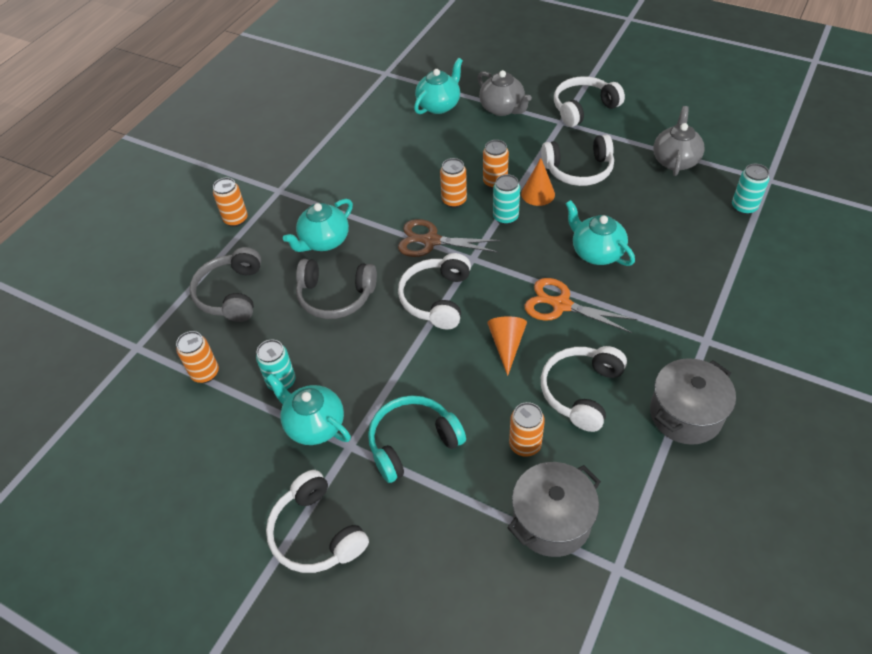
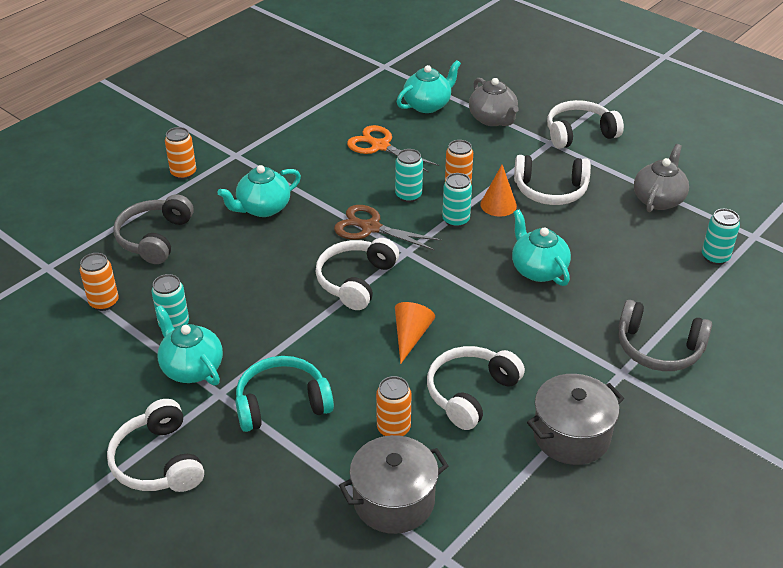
camera: 10 degrees right, 10 degrees down
(335, 296) = (255, 259): grey headphones -> grey headphones (658, 348)
(454, 201) = (408, 195): orange can -> turquoise can
(561, 305) = (481, 311): orange scissors -> orange scissors (380, 146)

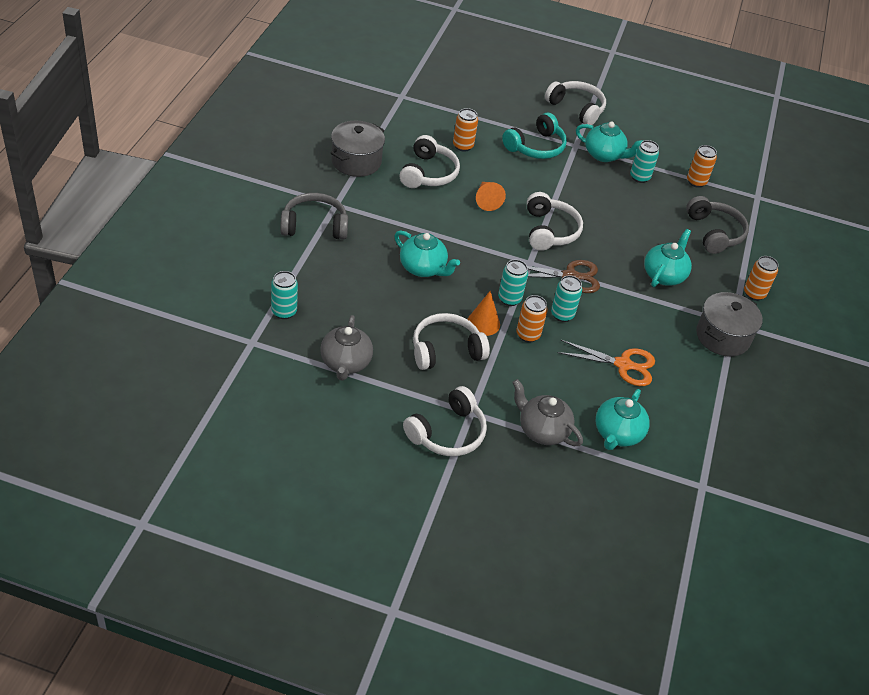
camera: 150 degrees right, 5 degrees up
(394, 501) = (441, 113): grey pot -> grey pot (722, 337)

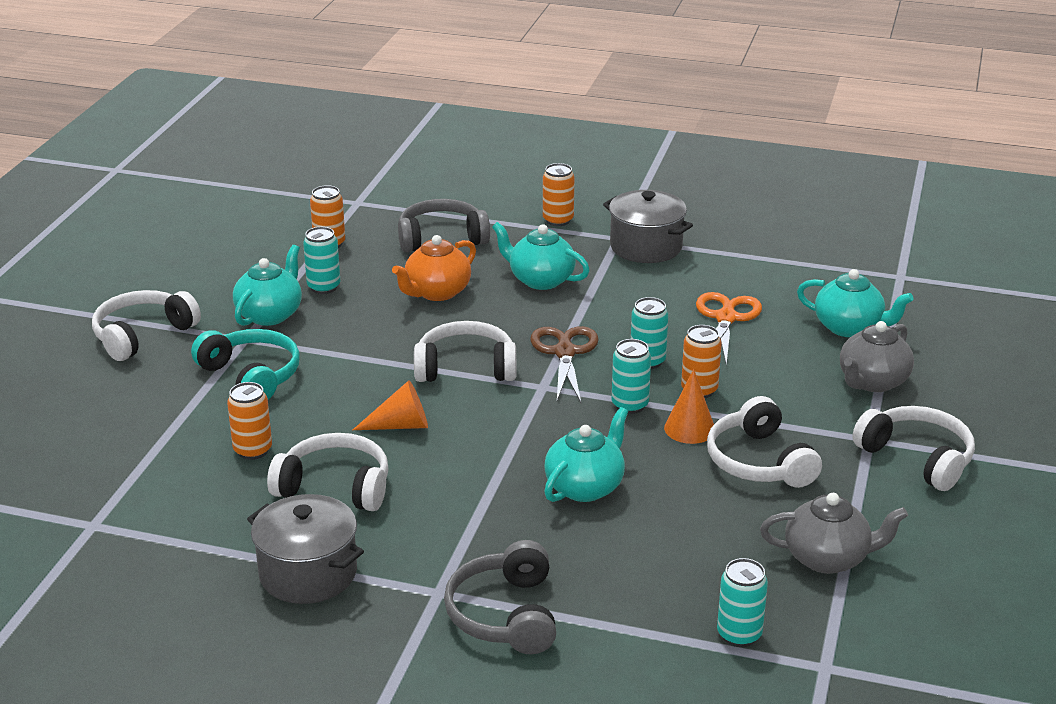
camera: 85 degrees left, 15 degrees down
(640, 225) = (436, 292): none -> orange teapot

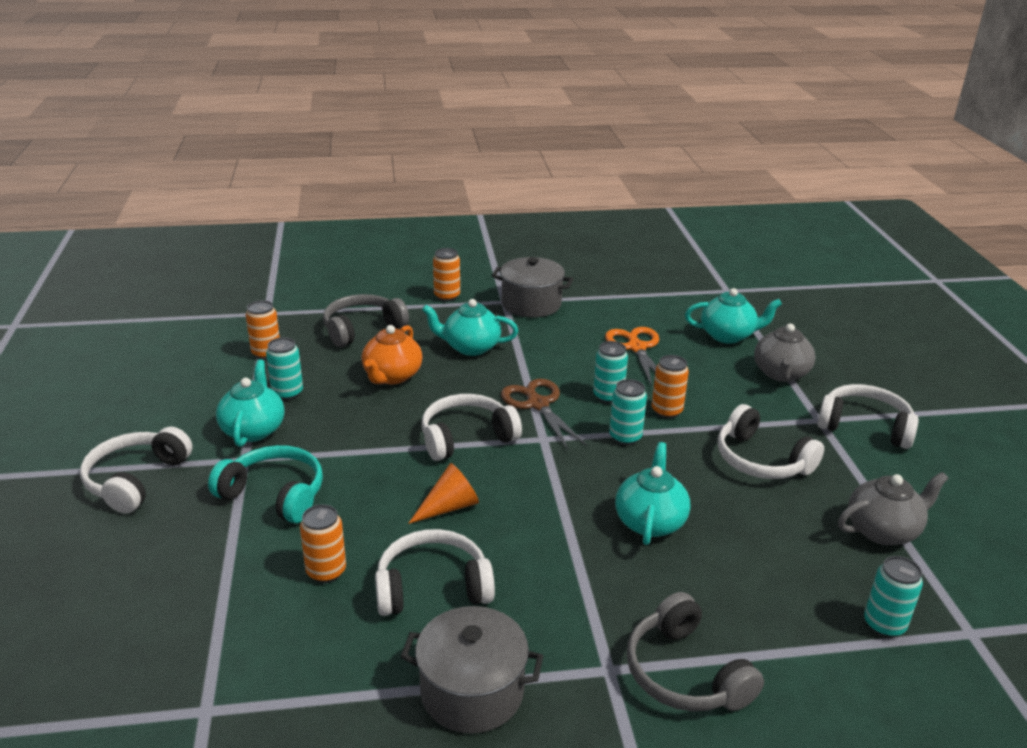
camera: 25 degrees left, 0 degrees up
(689, 428) = (686, 445): orange cone -> none

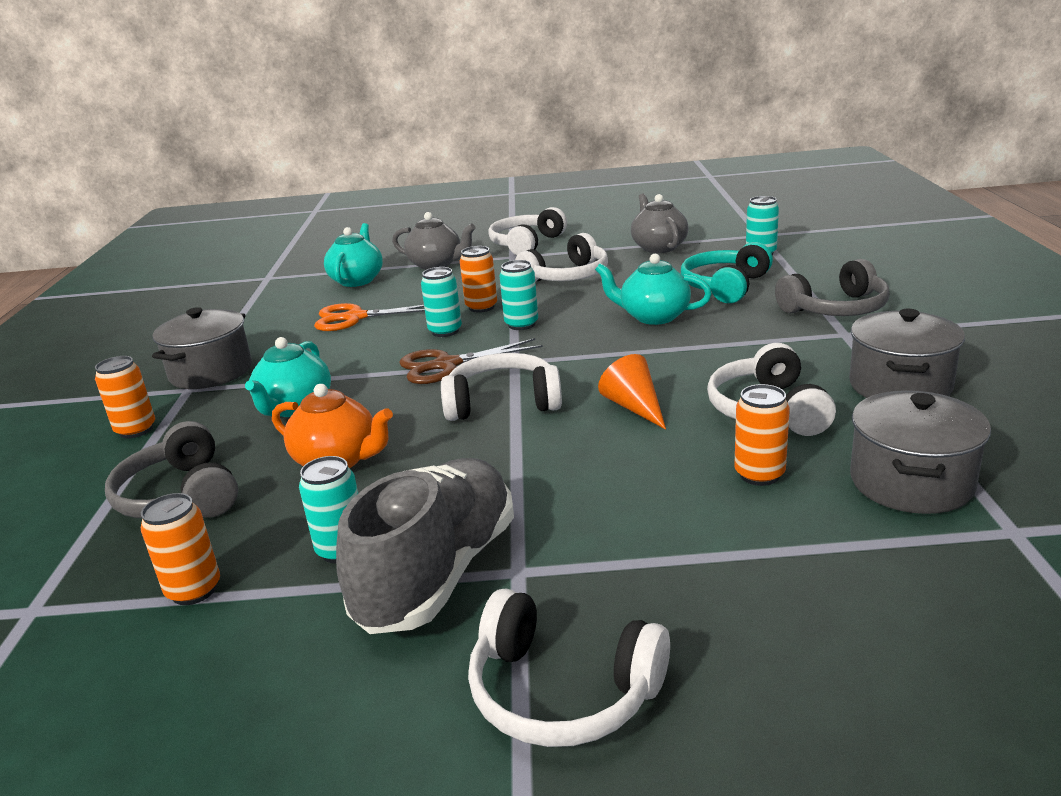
camera: 80 degrees left, 5 degrees down
(253, 429) = (438, 572): turquoise teapot -> grey shoe
(274, 495) = (609, 531): turquoise headphones -> turquoise headphones (725, 286)
(292, 661) = (911, 482): none -> grey pot
(466, 437) = (502, 402): white headphones -> white headphones turned 105 degrees clockwise

